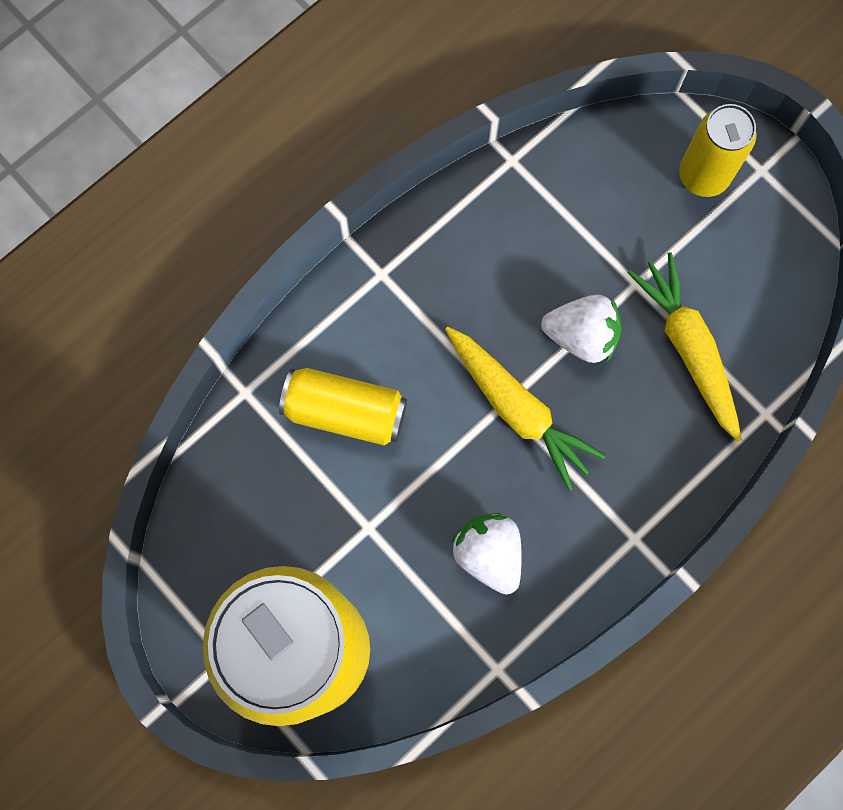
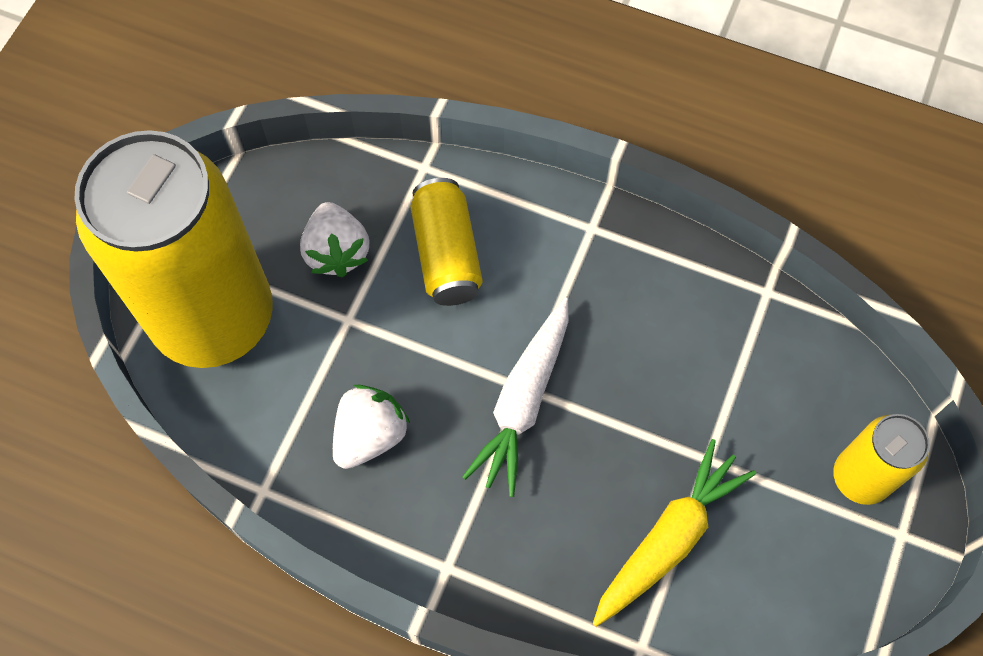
camera: 65 degrees right, 10 degrees down
(517, 409) = (523, 401): yellow carrot -> white carrot
(581, 336) = (627, 429): white strawberry -> white strawberry (337, 252)

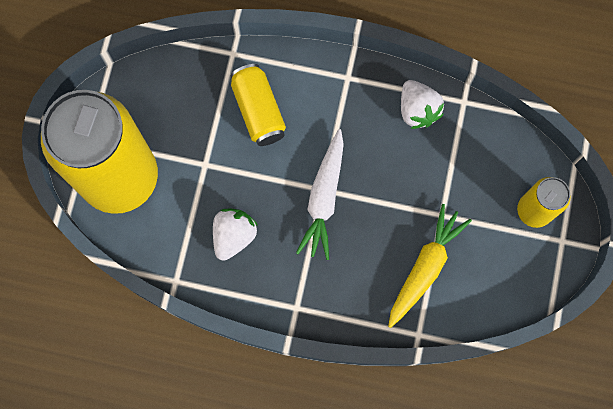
camera: 10 degrees left, 10 degrees up
(337, 252) = (188, 121): white strawberry -> white strawberry (417, 110)

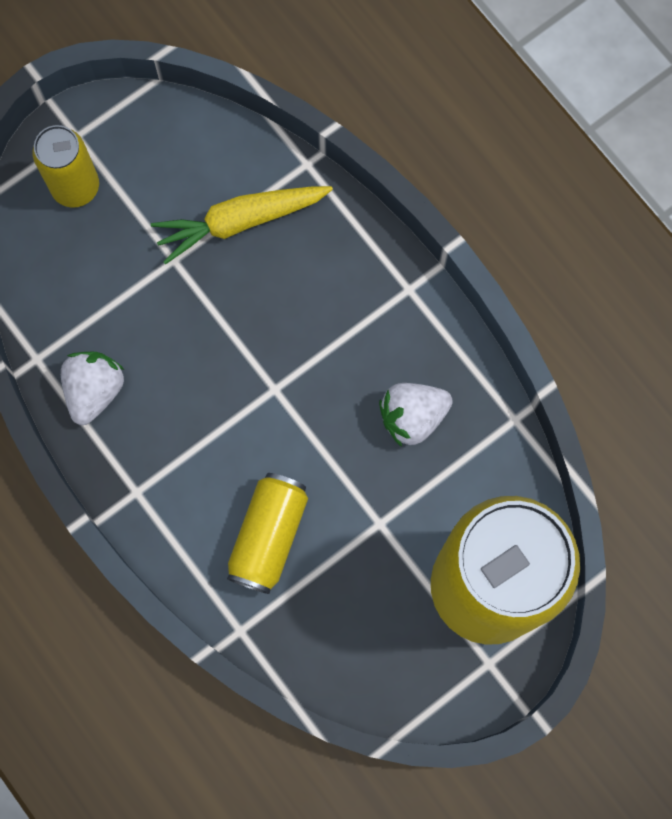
camera: 140 degrees left, 0 degrees up
(324, 198) = (281, 378): white carrot -> none

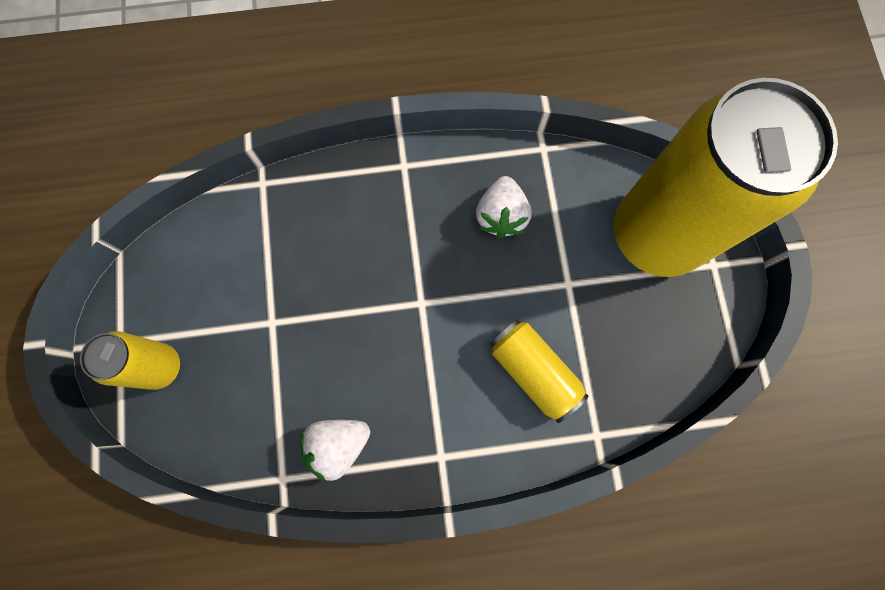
camera: 60 degrees left, 0 degrees up
(94, 390) = (338, 445): white strawberry -> white strawberry turned 75 degrees counterclockwise
(240, 222) = (274, 255): yellow carrot -> none

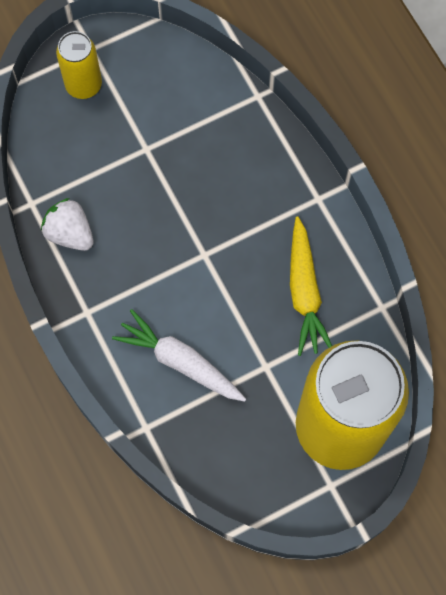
camera: 70 degrees right, 5 degrees down
(501, 216) = (304, 292): white strawberry -> yellow carrot
(534, 371) = (180, 361): yellow can -> white carrot

